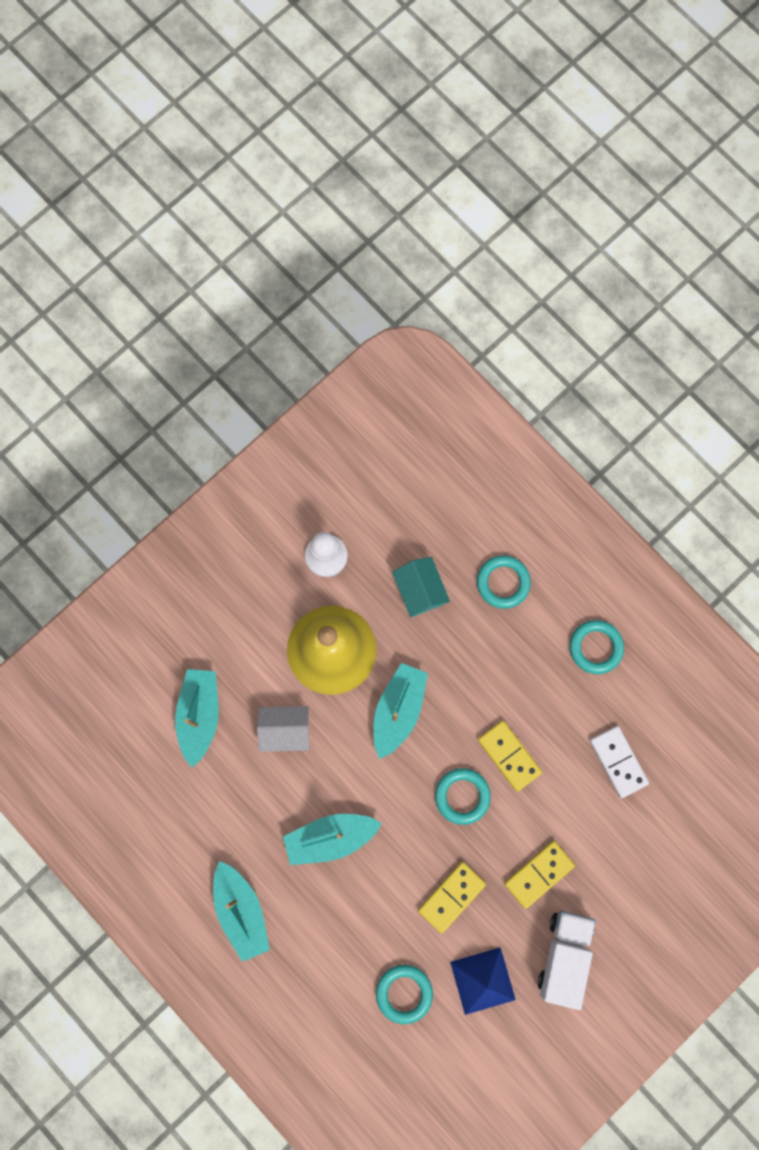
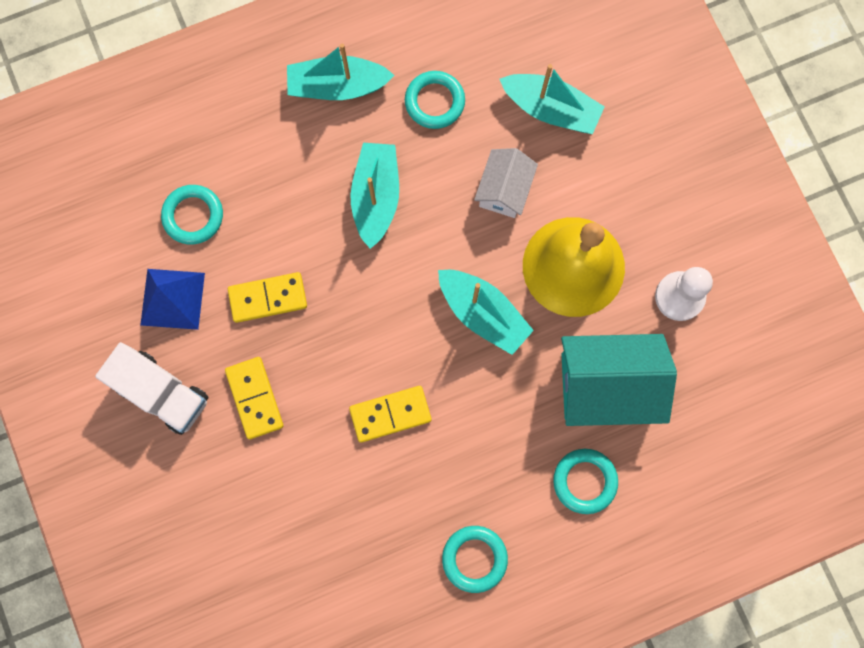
camera: 110 degrees right, 0 degrees up
(420, 590) = (607, 385): turquoise house -> turquoise house, size x1.73
(451, 897) = (268, 298): yellow domino -> yellow domino turned 75 degrees counterclockwise
(462, 796) = (366, 348): turquoise ring -> turquoise ring (434, 102)
(618, 762) = (339, 532): white domino -> none

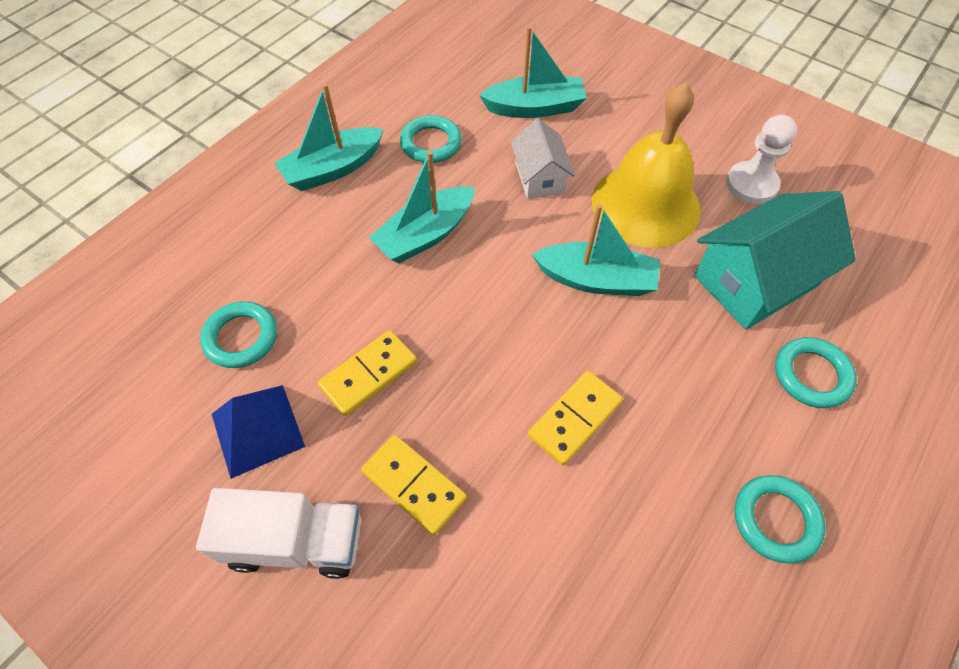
camera: 30 degrees left, 20 degrees down
(376, 197) = (425, 235): turquoise boat -> turquoise boat turned 105 degrees counterclockwise

